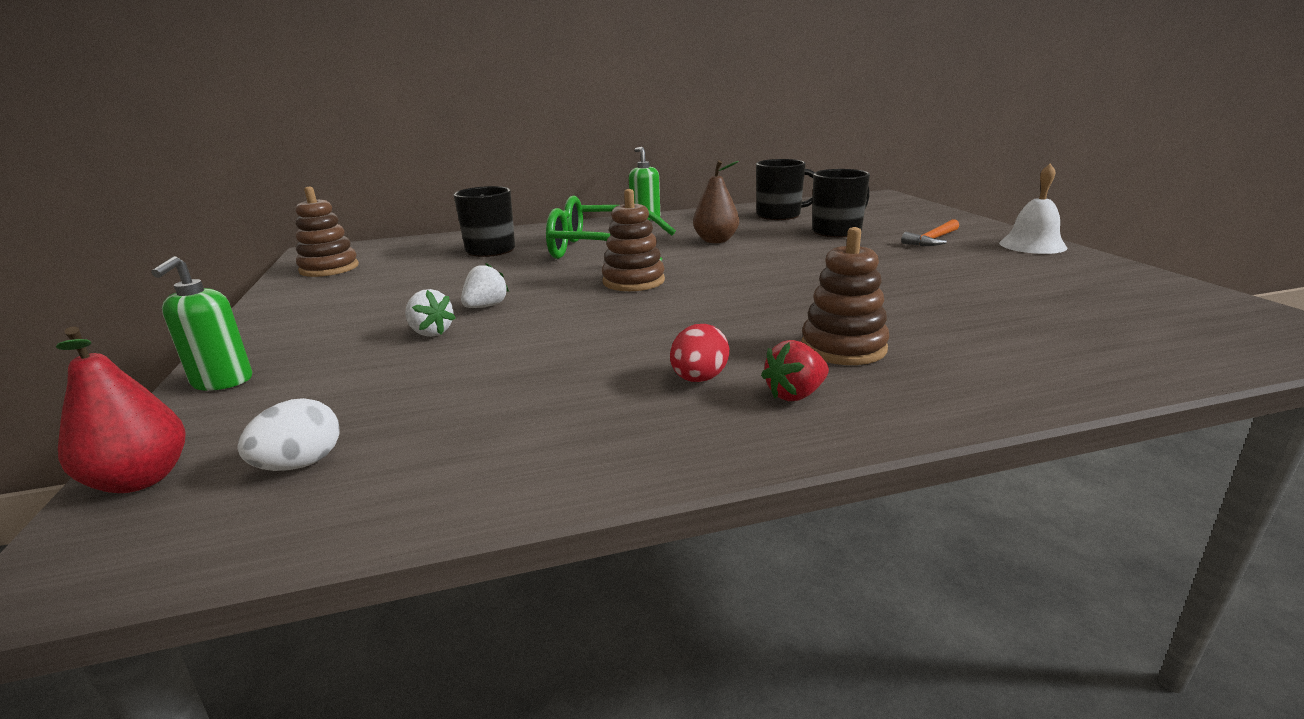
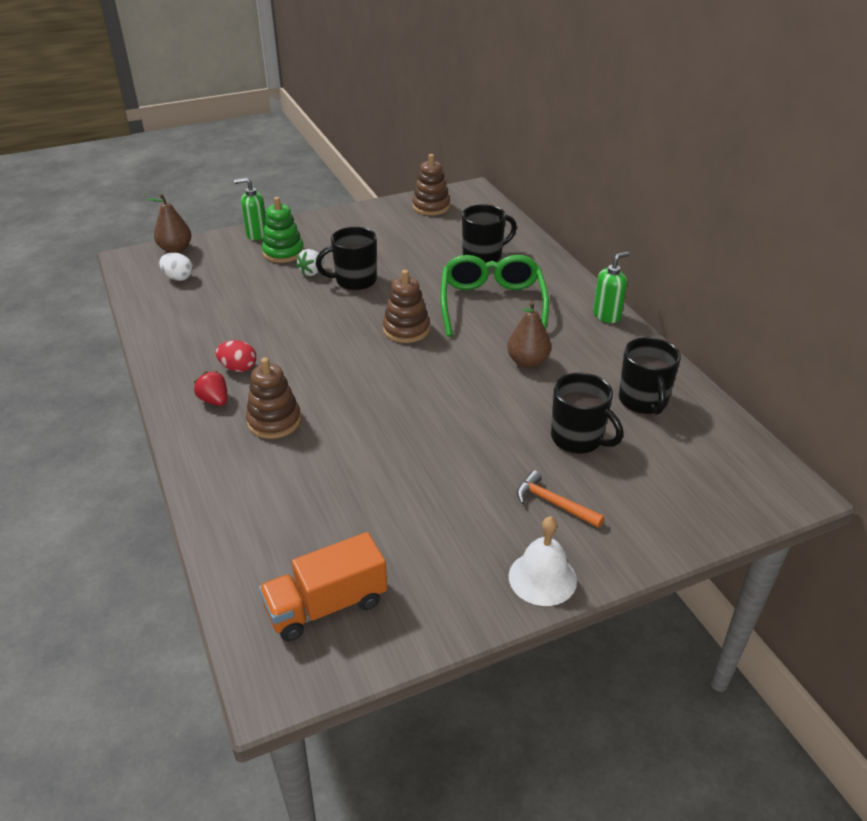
camera: 80 degrees right, 15 degrees up
(141, 479) = (175, 249): red pear -> brown pear
(333, 355) = (283, 252): none -> green stacking toy
(486, 306) = (354, 280): white strawberry -> black mug
(1170, 313) = (326, 605): none -> orange truck

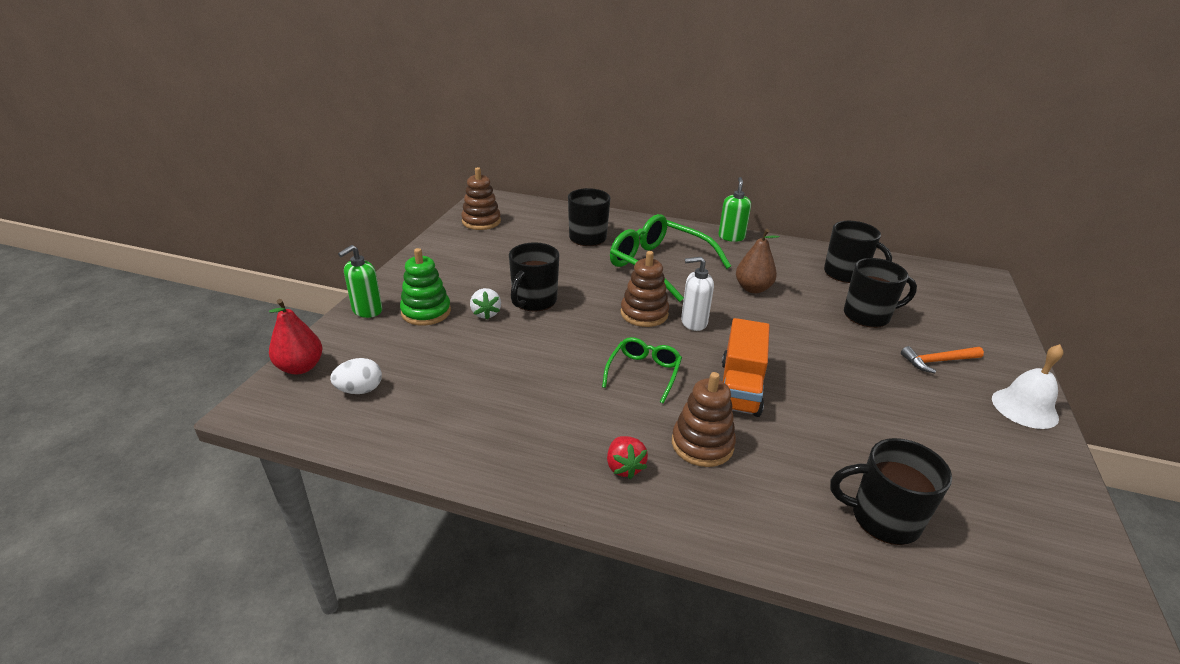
camera: 50 degrees left, 5 degrees down
(175, 249) = (300, 367): brown pear -> red pear
(214, 400) = (624, 467): red strawberry -> red strawberry turned 105 degrees counterclockwise
(238, 368) = (586, 426): red egg -> none
(282, 531) = (883, 518): none -> black mug
(326, 605) = (1010, 540): orange truck -> orange truck (740, 387)
(327, 363) = (644, 373): none -> green glasses
(427, 355) = (693, 322): none -> white soap dispenser

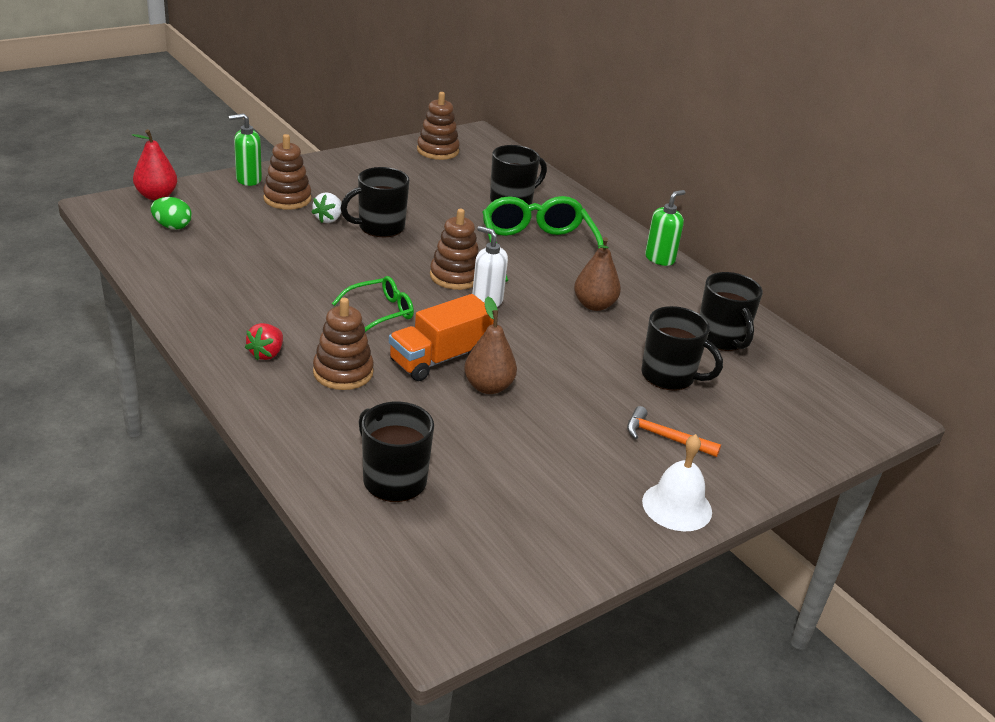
camera: 35 degrees right, 0 degrees up
(360, 390) = (172, 226): white egg -> green egg
(426, 312) = (287, 199): green stacking toy -> brown stacking toy
(801, 390) = (488, 387): none -> brown pear

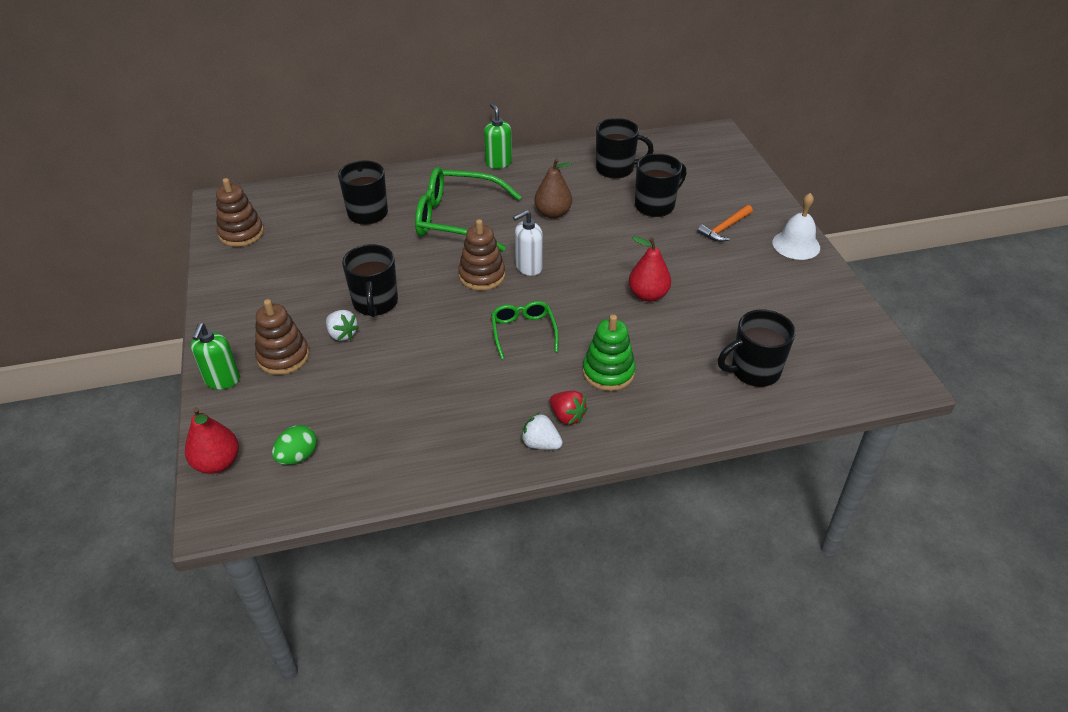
camera: 65 degrees left, 10 degrees up
(223, 343) = (541, 444): none -> white strawberry
(343, 372) = (608, 372): brown stacking toy -> green stacking toy
(439, 359) = (603, 312): orange truck -> none
(488, 387) = (648, 295): brown pear -> red pear

